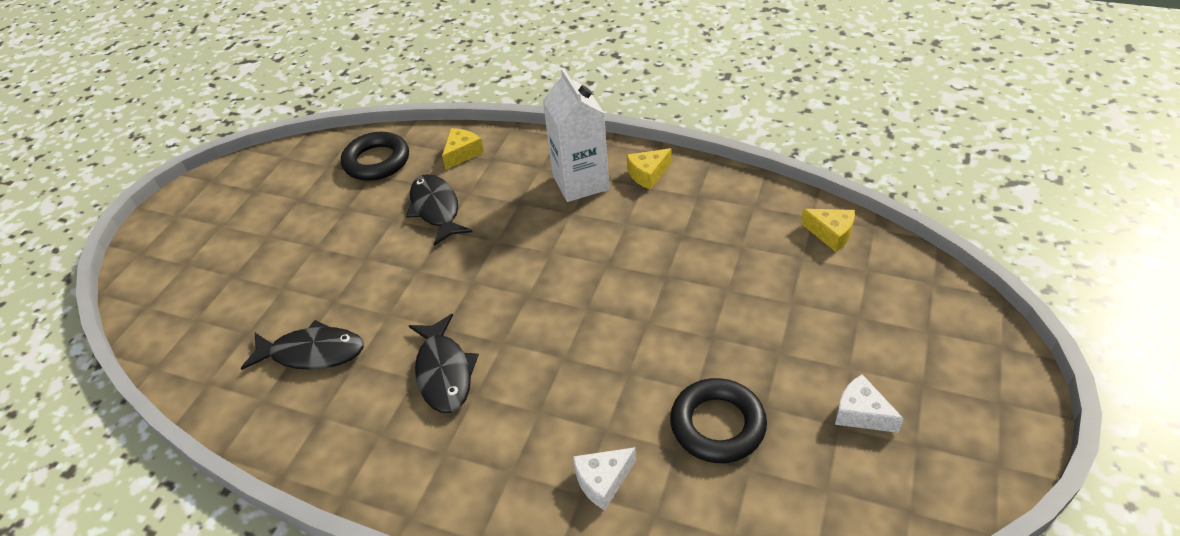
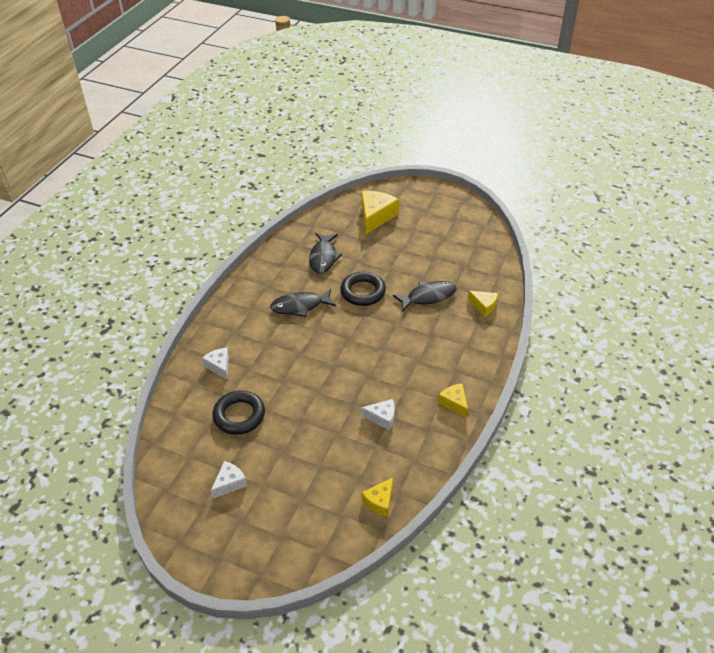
camera: 90 degrees right, 0 degrees up
(213, 287) = (376, 216): none -> yellow cheese
(377, 161) = (477, 267): black ring -> black ring (363, 292)
(580, 182) = (448, 366): white carton -> none
(687, 242) = (382, 417): none -> white cheese

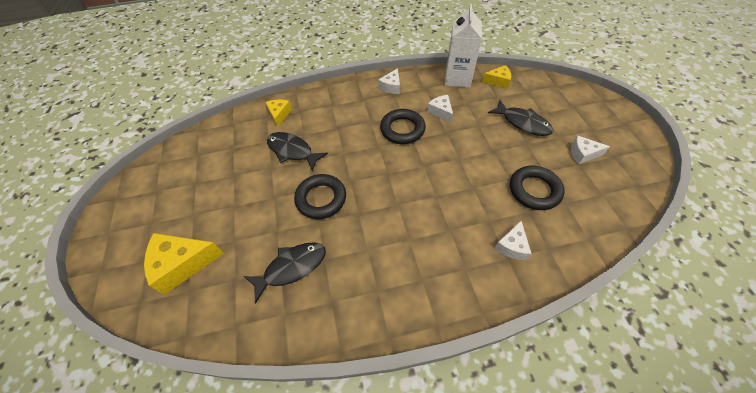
camera: 125 degrees left, 10 degrees up
(300, 306) = (381, 236): black fish -> black fish (522, 123)
(386, 375) = (402, 129): none -> black ring
(417, 467) = (457, 78): none -> white carton
(454, 403) = (391, 87): yellow cheese -> white cheese

